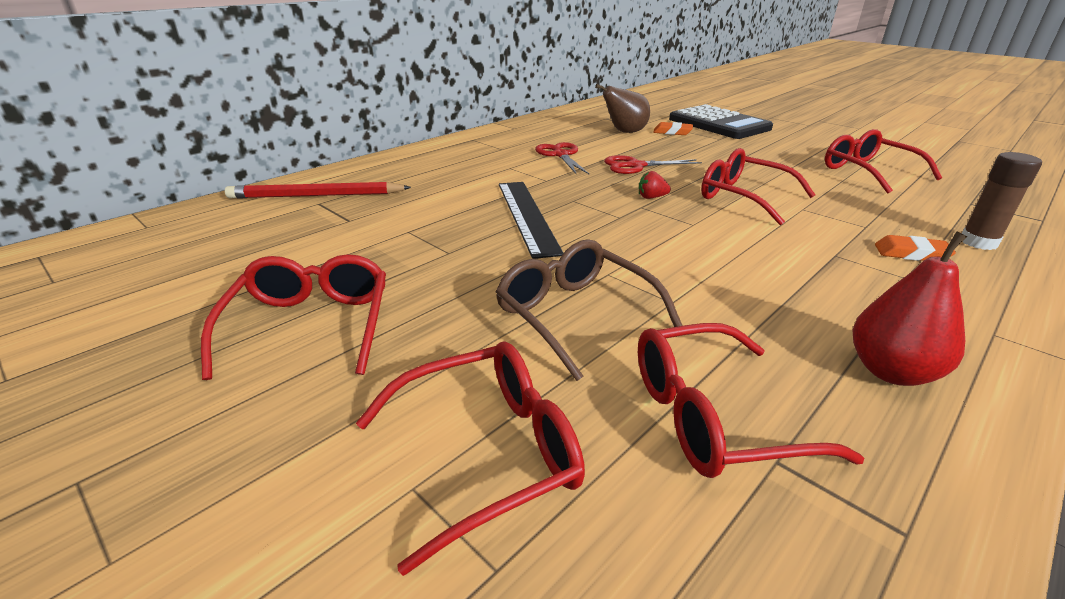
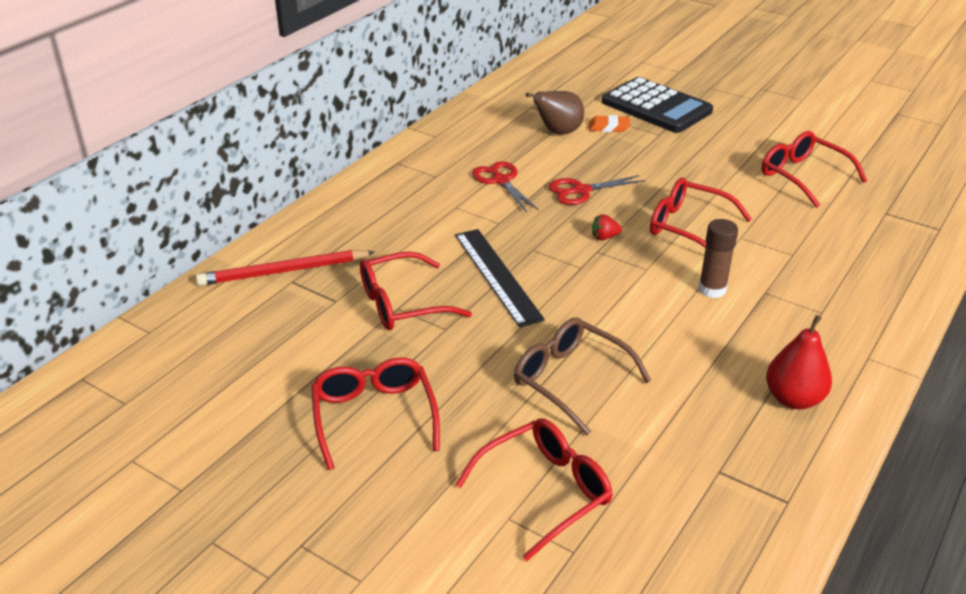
camera: 10 degrees left, 5 degrees up
(713, 416) = (679, 448): red glasses -> red glasses (402, 304)
(911, 254) = (824, 283): orange eraser -> none
(978, 242) = (879, 264): brown glue stick -> brown glue stick (712, 289)

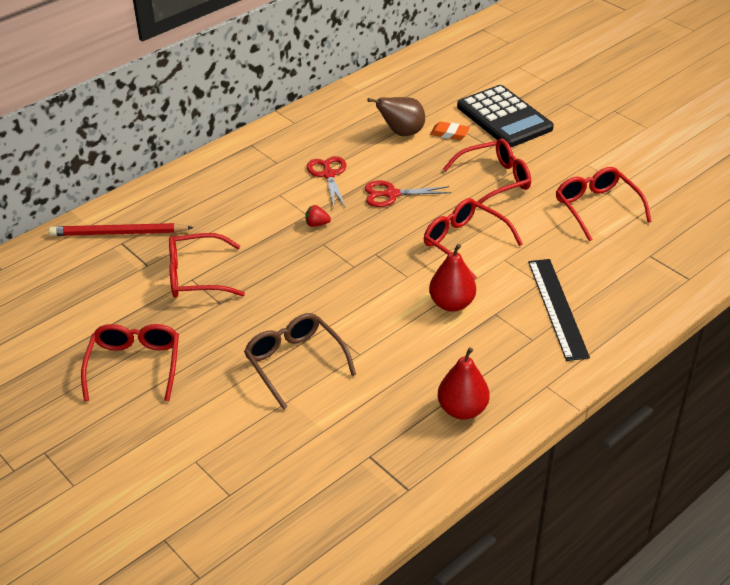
camera: 15 degrees right, 5 degrees up
(497, 275) = (282, 263): black ruler -> black ruler (557, 308)
(545, 491) = (231, 447): red glasses -> red glasses (494, 180)
(604, 237) = (388, 242): red strawberry -> red strawberry (317, 224)
(712, 289) = (451, 304): brown glue stick -> red pear

